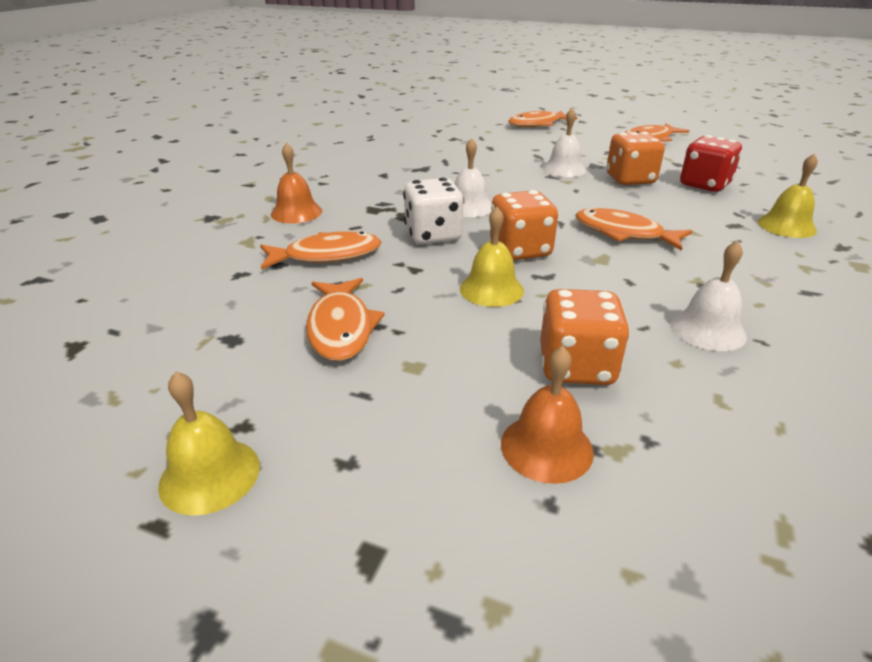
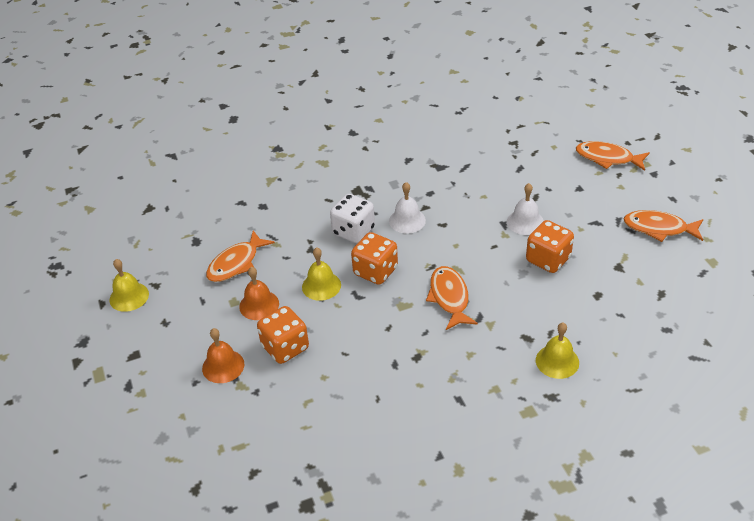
camera: 50 degrees right, 10 degrees up
(296, 212) = (318, 169): orange bell -> orange bell (259, 305)
(327, 255) = (288, 213): orange fish -> none
(704, 185) = (588, 297): red dice -> none
(708, 329) = (367, 376): white bell -> none

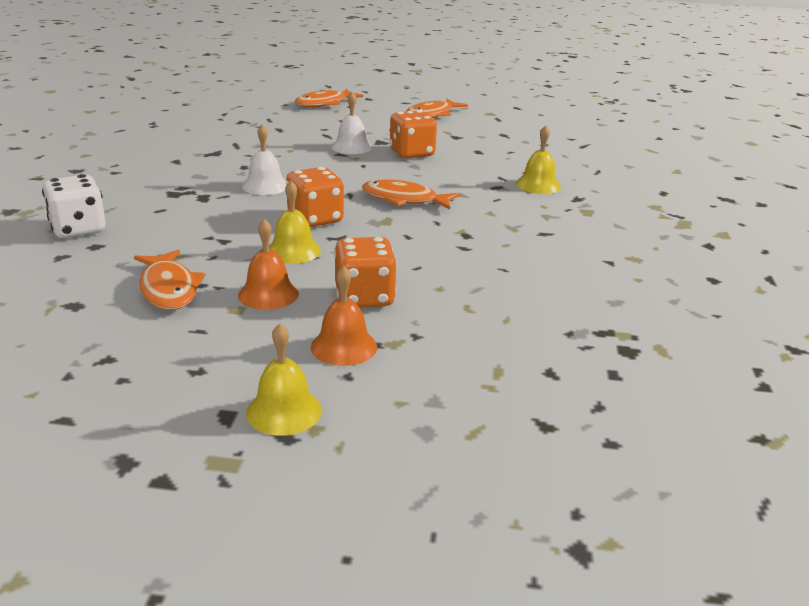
camera: 65 degrees left, 15 degrees down
(129, 296) = (92, 389): yellow bell -> yellow bell (284, 411)
(353, 231) = (235, 212): white dice -> white dice (78, 229)

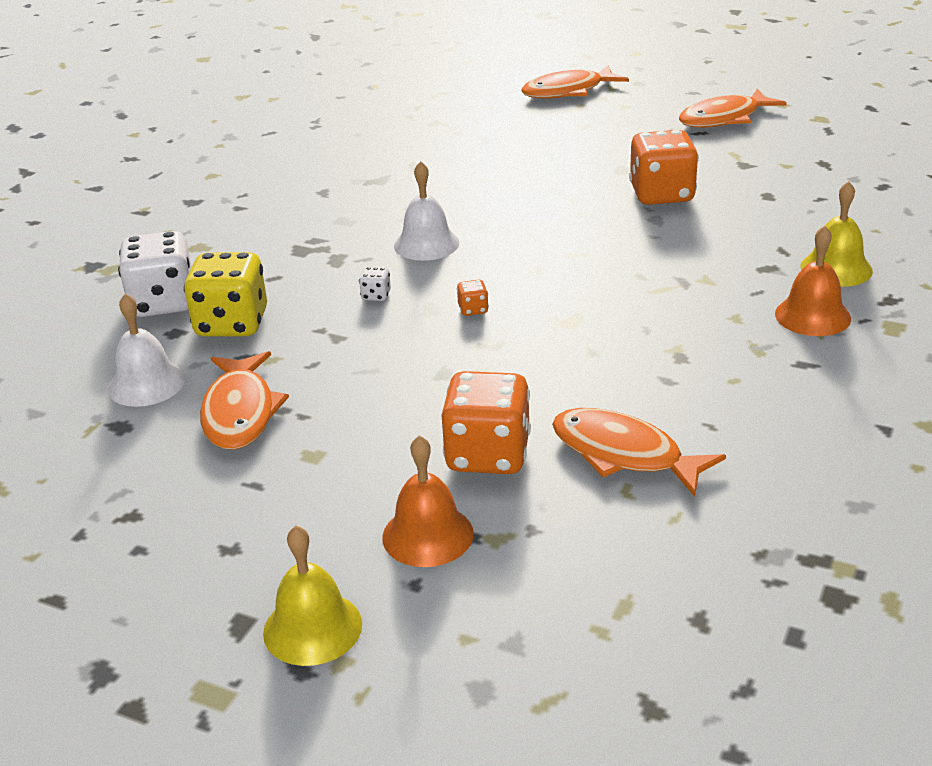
camera: 20 degrees right, 5 degrees up
(139, 238) = (232, 324): none -> yellow dice
(242, 216) = (376, 296): none -> white dice
(268, 294) = (362, 435): orange bell -> orange bell (812, 316)
(293, 251) = (422, 363): yellow bell -> none
(315, 219) = (473, 309): orange dice -> orange dice, size x0.41
(351, 147) = (576, 177): white bell -> white bell (146, 384)
(404, 199) = (614, 283): orange fish -> orange fish (623, 454)

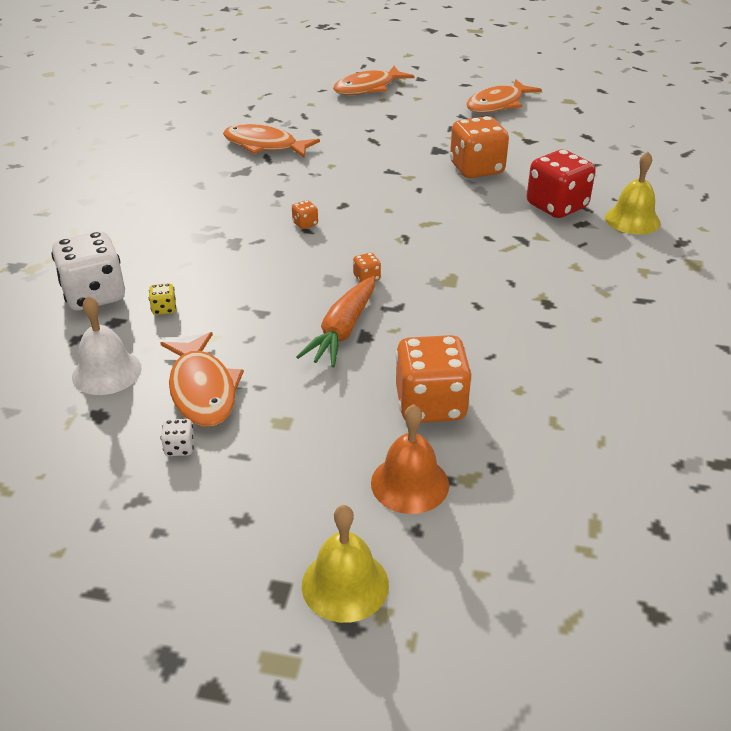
camera: 15 degrees left, 5 degrees up
(232, 324) = (164, 309): yellow dice -> yellow dice, size x0.41
(376, 296) = (280, 272): white dice -> white dice (180, 448)
(421, 365) = (343, 331): none -> orange carrot
(426, 244) = (305, 224): white bell -> orange dice
(623, 454) = (539, 391): orange fish -> orange fish (264, 146)
(744, 245) = (556, 206): none -> red dice
(812, 316) = (632, 260): orange bell -> none

